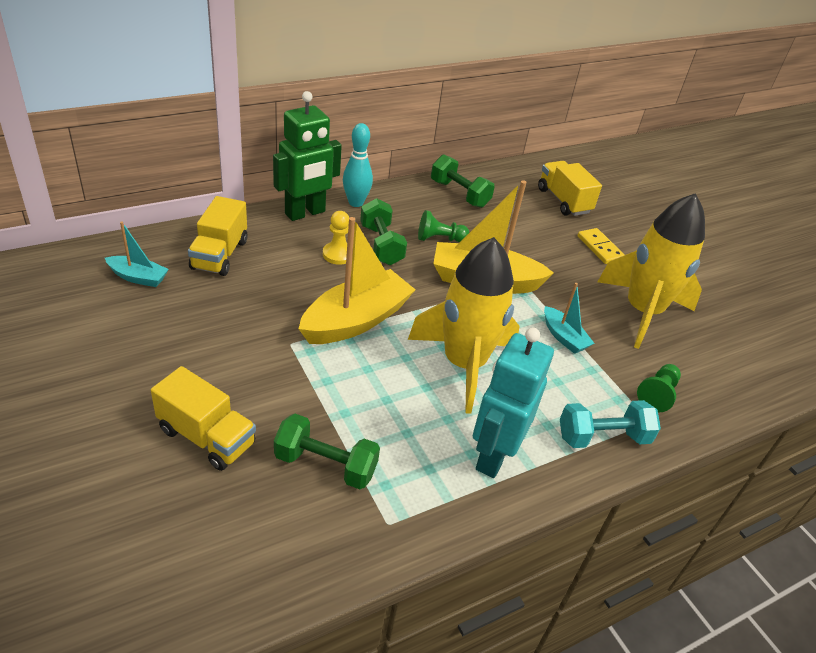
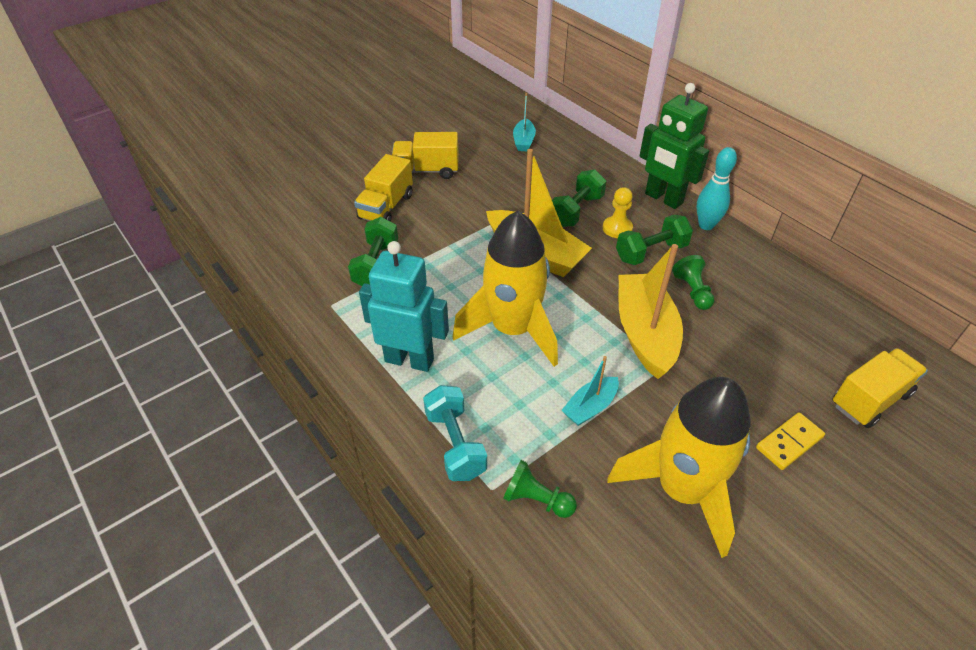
camera: 85 degrees right, 5 degrees up
(220, 255) = (573, 168): yellow truck -> yellow truck (426, 171)
(459, 194) = (792, 297): green dumbbell -> green dumbbell (576, 211)

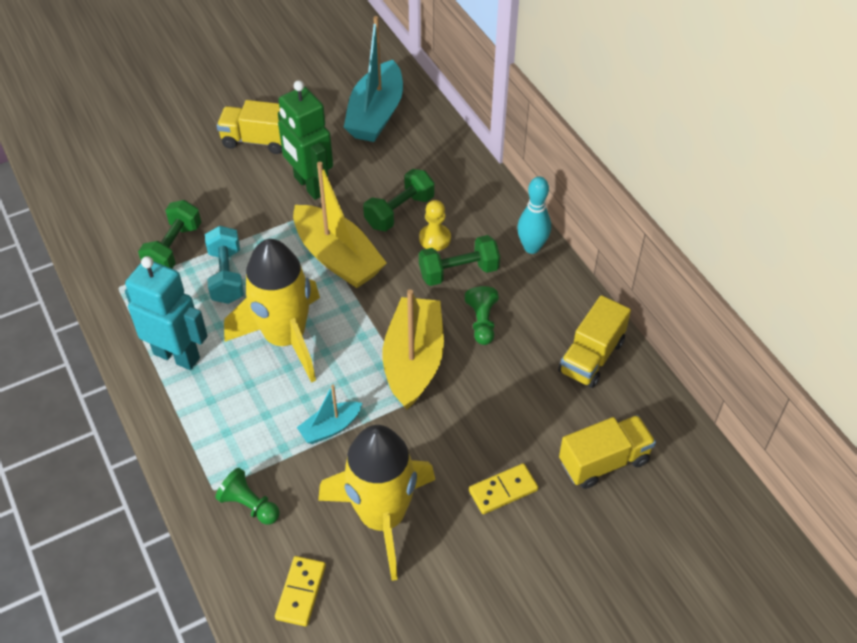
camera: 10 degrees right, 5 degrees up
(386, 207) = (202, 181): yellow truck -> yellow truck (591, 357)
(455, 444) = (194, 443): turquoise dumbbell -> turquoise dumbbell (226, 276)
(523, 141) = (376, 114): turquoise boat -> turquoise boat, size x1.96
(629, 589) = (301, 592): none -> yellow domino
(663, 198) = (500, 208): green robot -> green robot (310, 185)

